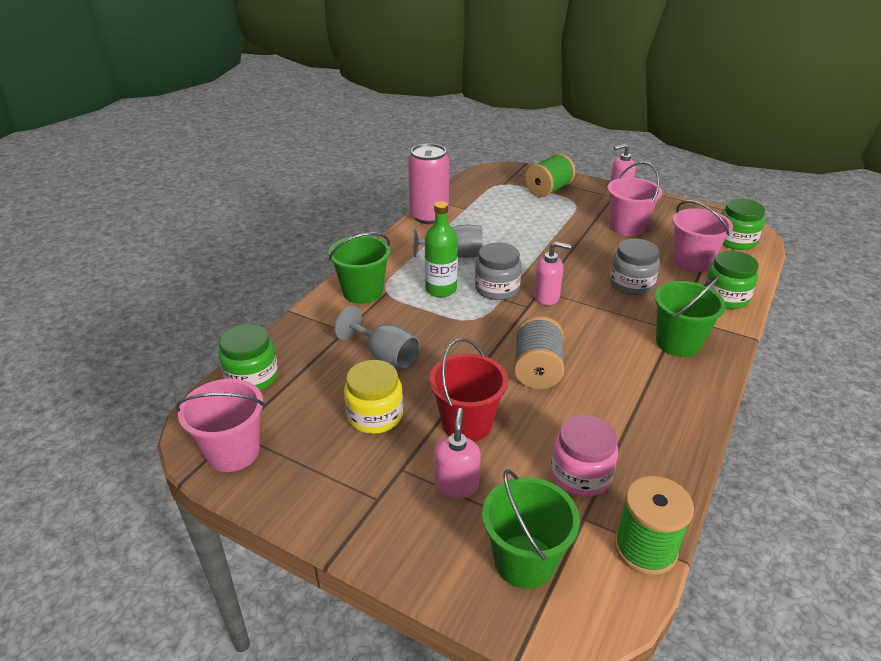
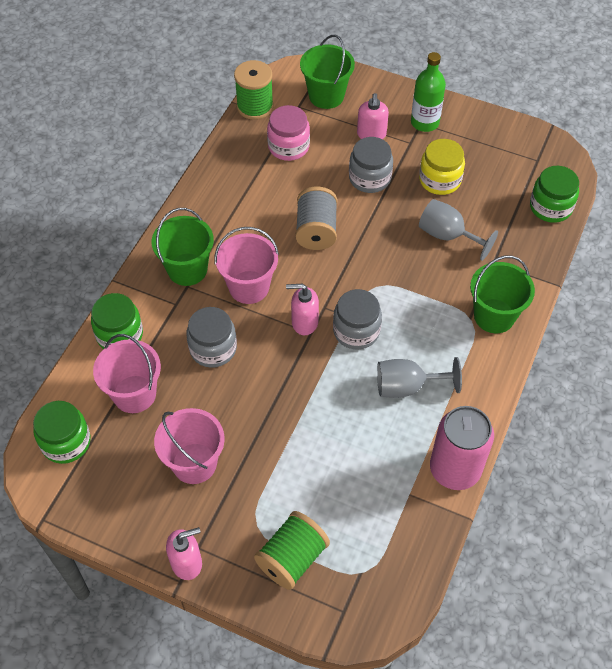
camera: 175 degrees right, 20 degrees up
(233, 452) = (530, 146): pink bucket -> pink bucket (249, 287)
(441, 289) = (414, 325): green bottle -> green bottle (425, 122)
(467, 424) = (369, 178): red bucket -> grey jar

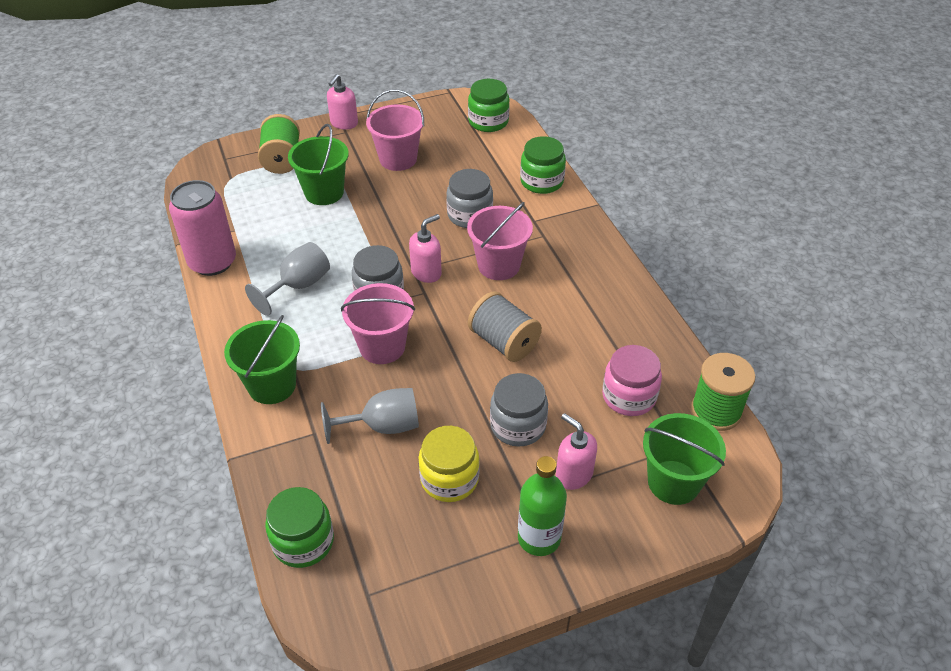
camera: 135 degrees right, 10 degrees down
(134, 394) = (484, 163): pink bucket -> pink bucket (382, 346)
(187, 269) = (559, 245): green bucket -> green bucket (324, 192)

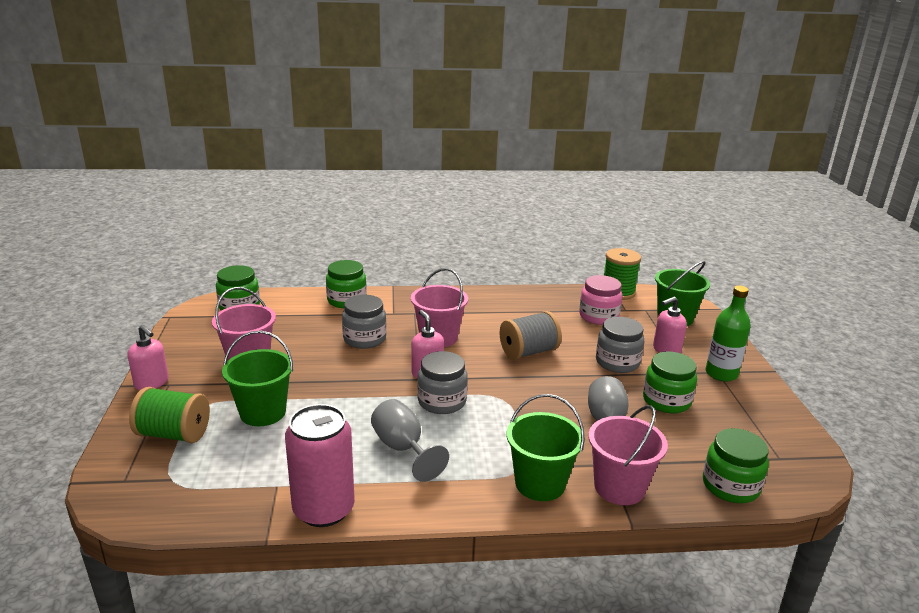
camera: 75 degrees left, 20 degrees down
(382, 346) = (511, 410): pink bucket -> pink bucket (619, 487)
(449, 479) = (666, 401): yellow jar -> green jar

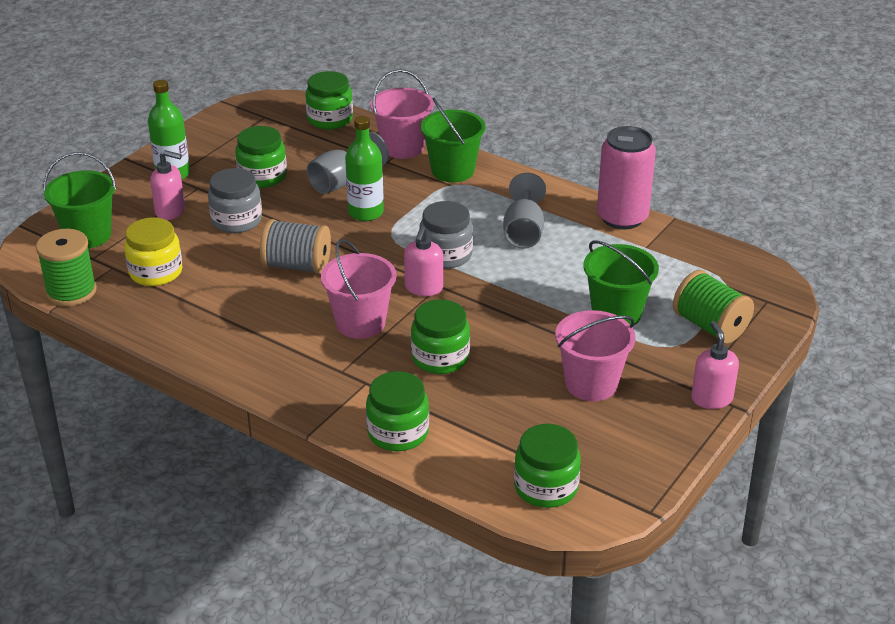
camera: 140 degrees left, 10 degrees up
(364, 339) = (440, 358): grey jar -> green jar
(547, 407) = (365, 212): none -> green bottle
(598, 316) = (156, 272): pink jar -> yellow jar

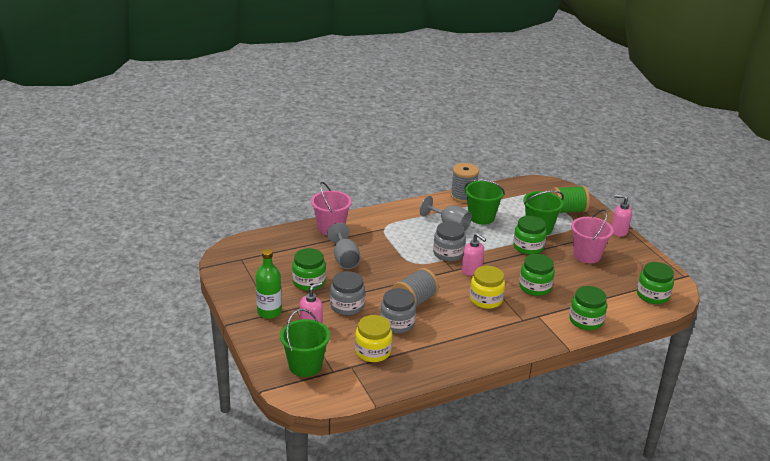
camera: 60 degrees left, 5 degrees down
(71, 291) = (363, 390): green spool -> none
(233, 270) = (397, 323): none -> grey jar
(330, 119) = (272, 239): green jar -> green jar (528, 247)
(360, 323) = (486, 299): pink bucket -> yellow jar
(365, 212) = (384, 262): green bottle -> none
(452, 170) = (371, 223): green bucket -> green bucket (481, 217)
(622, 218) = (463, 196): pink can -> grey spool

